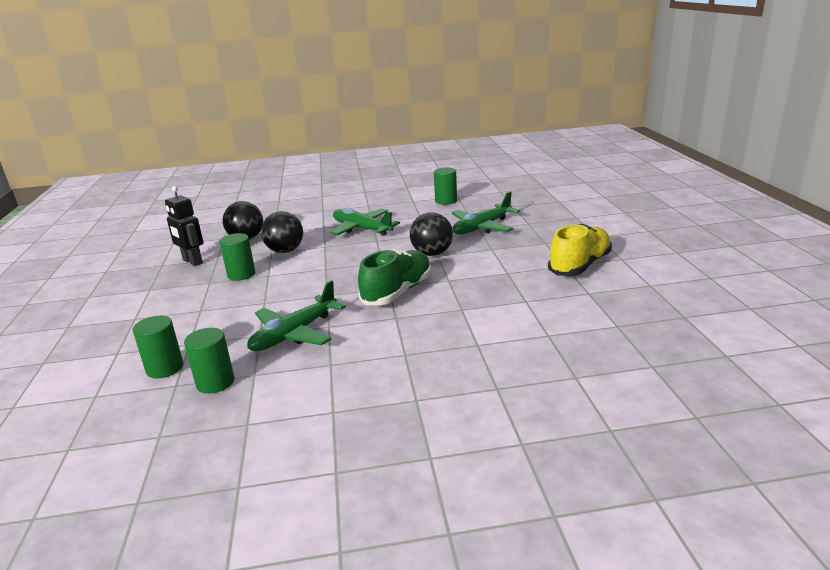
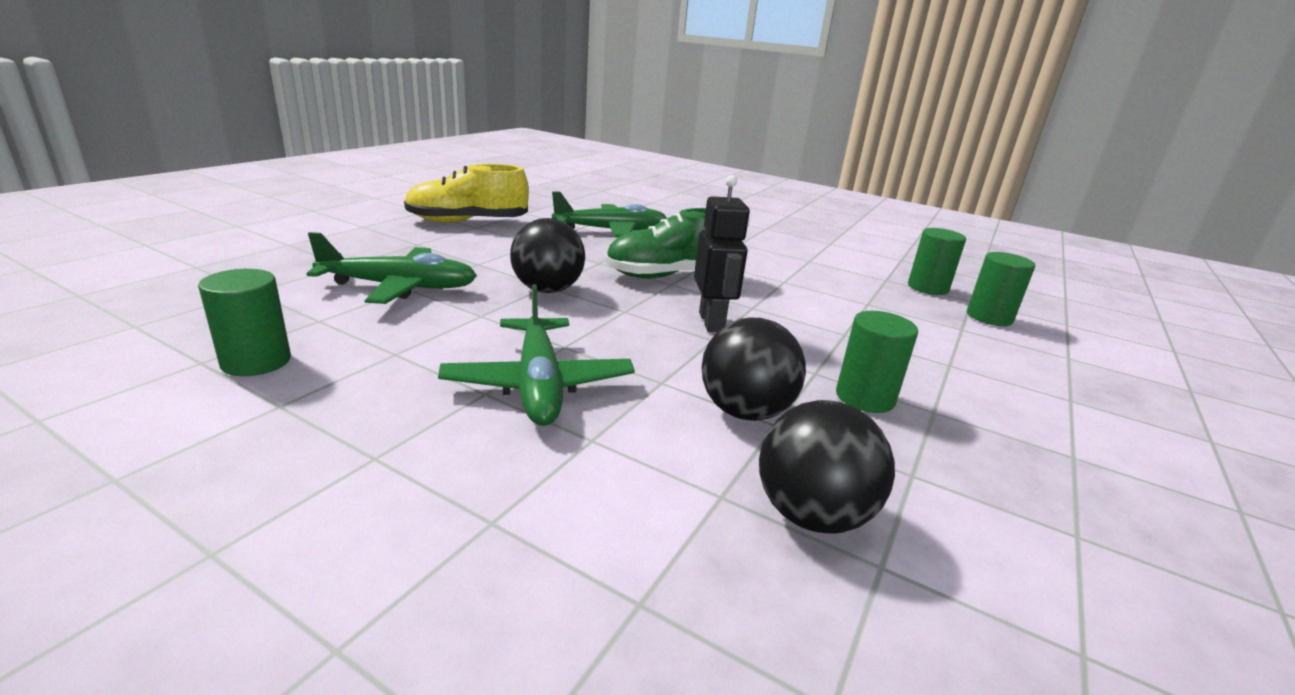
camera: 145 degrees left, 0 degrees up
(192, 262) = (983, 498): black robot -> black robot (712, 322)
(294, 334) = (827, 289): green plane -> green plane (611, 231)

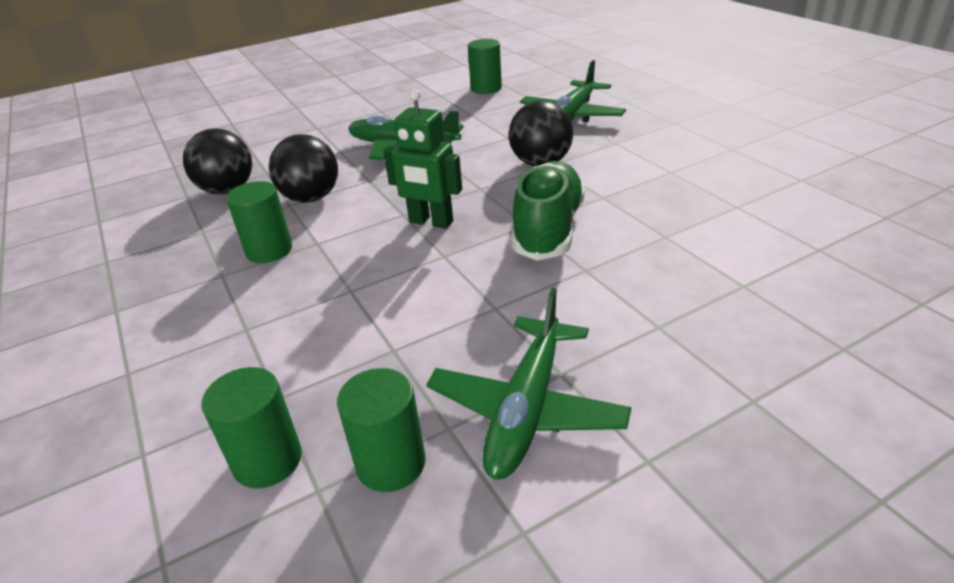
camera: 125 degrees right, 10 degrees up
(467, 222) = (750, 145): yellow shoe -> none
(611, 231) = (721, 225): green plane -> green plane (526, 408)
(712, 322) = (431, 222): black robot -> green robot

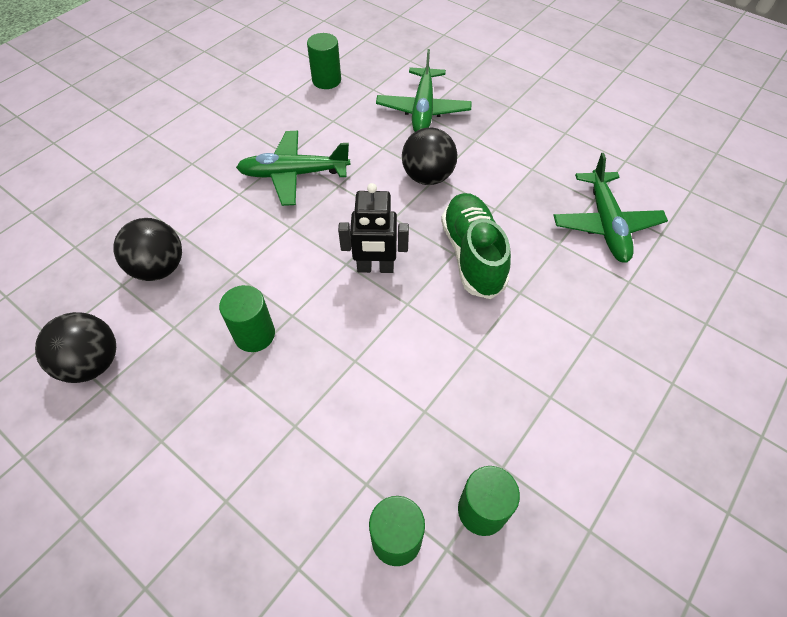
camera: 25 degrees left, 20 degrees up
(311, 198) = (250, 261): black ball -> black ball (93, 363)
(431, 222) = (375, 268): green robot -> black robot
(526, 408) = (544, 434): green plane -> green plane (605, 224)

